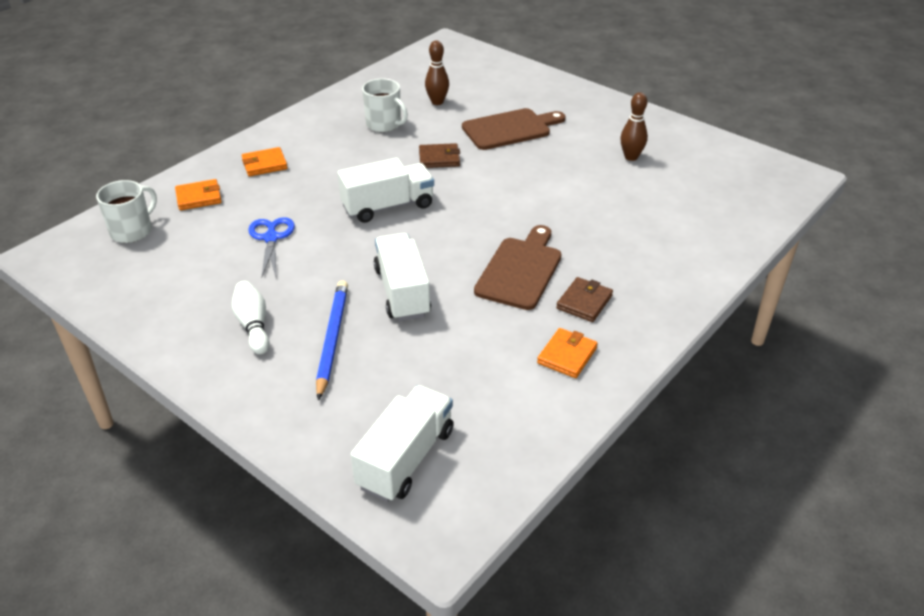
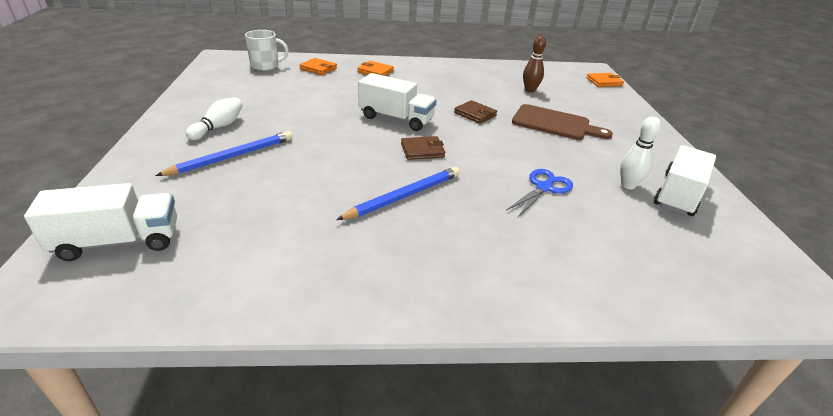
camera: 45 degrees right, 5 degrees down
(271, 238) = (310, 99): blue scissors -> blue scissors (544, 188)
(384, 124) = (475, 85): white mug -> none
(402, 292) = (313, 160): white truck -> white truck (678, 195)
(520, 270) = (404, 196): brown cutting board -> blue pencil
(567, 355) = (324, 268): orange wallet -> orange wallet (604, 82)
(584, 302) = (407, 245): brown wallet -> brown wallet (422, 150)
(631, 157) = (628, 185): brown bowling pin -> white bowling pin

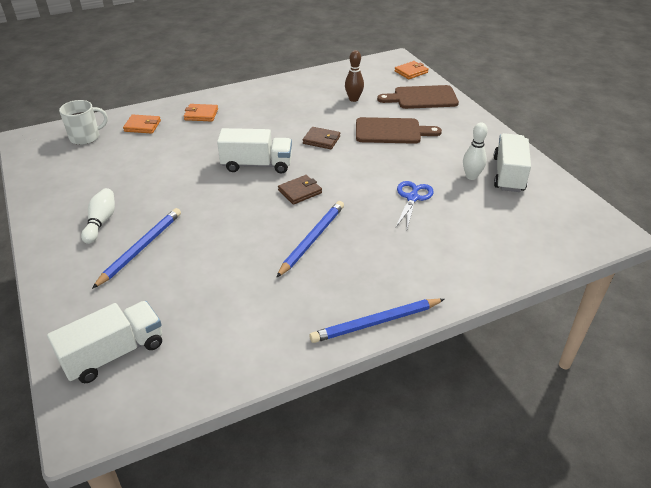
camera: 20 degrees left, 5 degrees up
(418, 307) = (376, 322): none -> blue pencil
(605, 104) = (422, 98): none -> brown cutting board

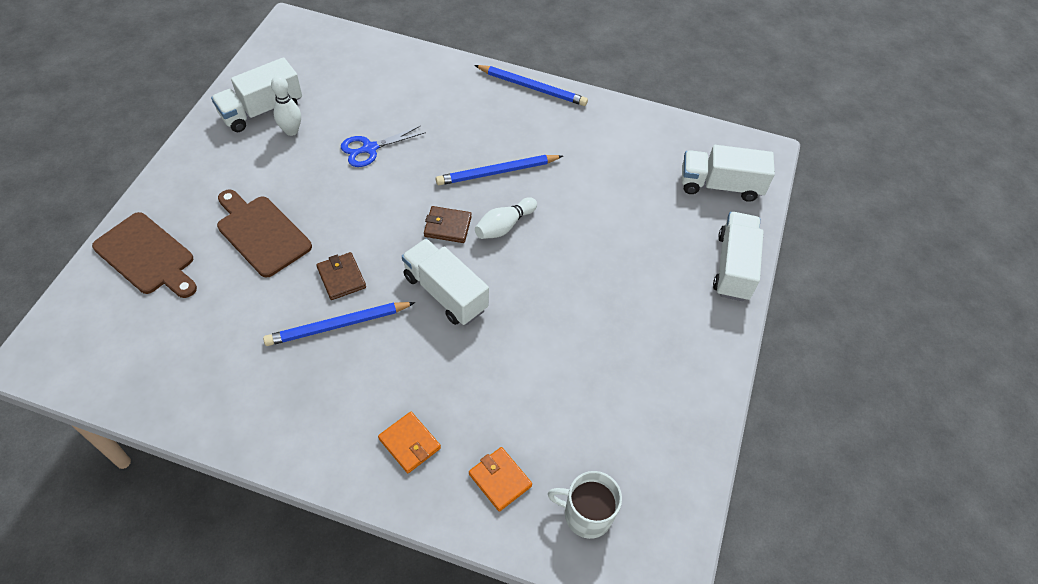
camera: 140 degrees left, 15 degrees up
(62, 292) = (733, 267): none -> white truck
(101, 222) = (657, 328): white bowling pin -> white bowling pin (504, 226)
(141, 248) = (641, 266): blue pencil -> blue pencil (338, 325)
(353, 99) = (213, 318): brown bowling pin -> none
(411, 72) = (70, 313): orange wallet -> none

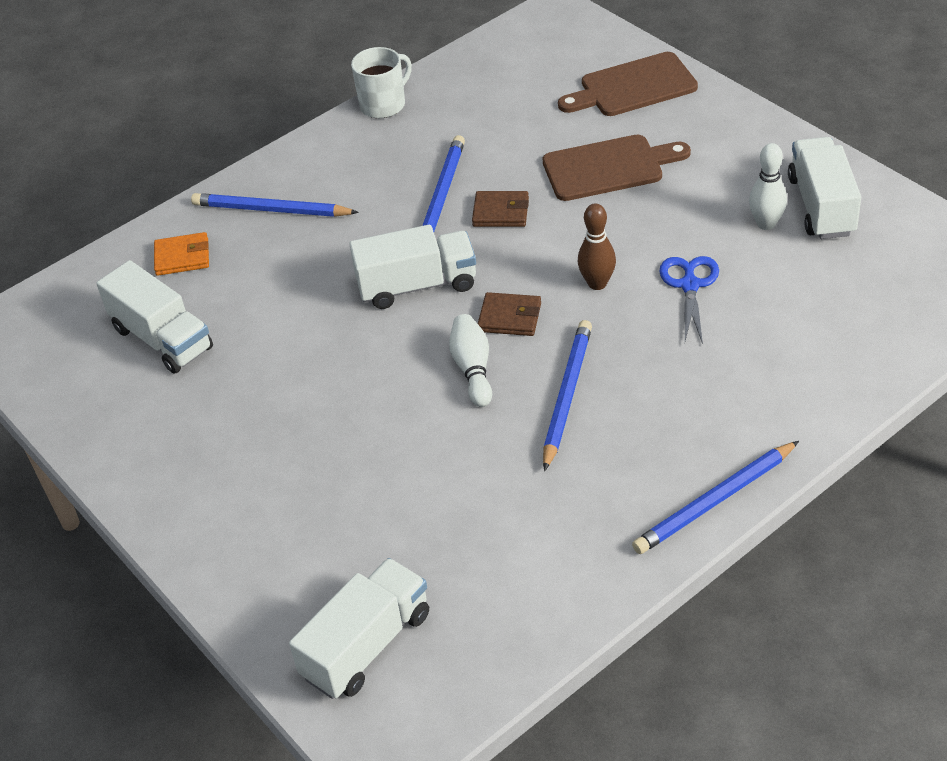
camera: 130 degrees right, 10 degrees down
(391, 194) = (597, 283): none -> brown bowling pin
(409, 443) = (272, 210): orange wallet -> blue pencil
(447, 226) = (510, 317): brown wallet -> brown wallet turned 60 degrees clockwise
(586, 514) = (96, 303): white mug -> white mug (384, 104)
(733, 267) = (232, 578): white truck -> white truck (162, 339)

